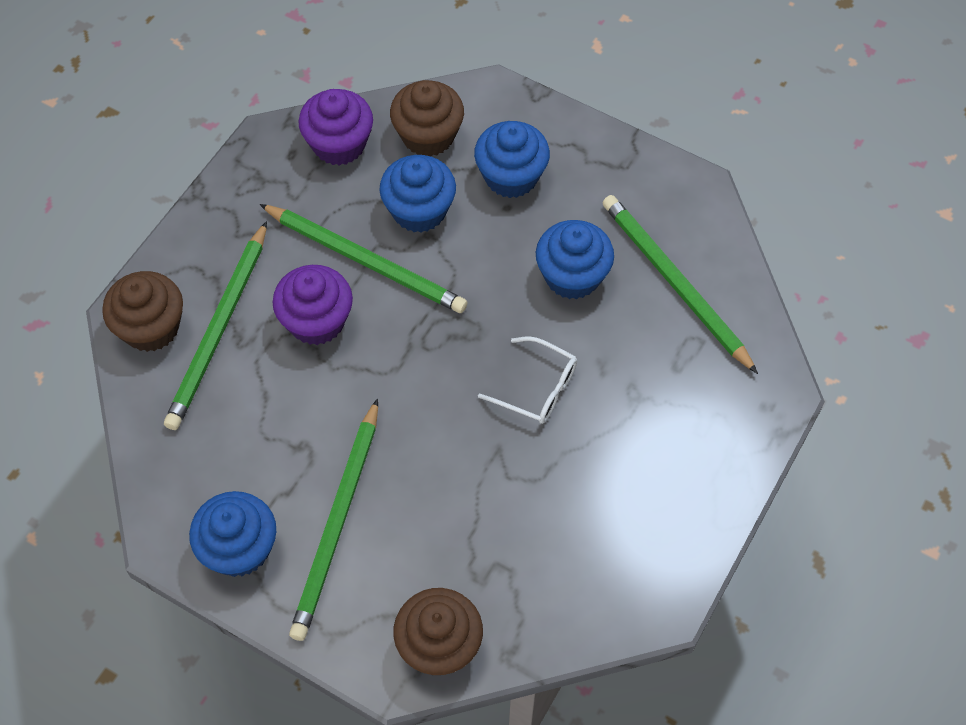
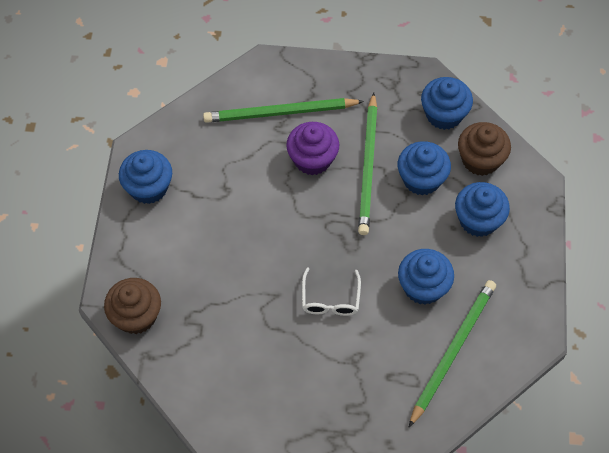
camera: 65 degrees right, 0 degrees up
(151, 327) = (263, 79): brown cupcake -> none
(337, 523) = (187, 229): green pencil -> none
(339, 144) = (444, 114): purple cupcake -> blue cupcake

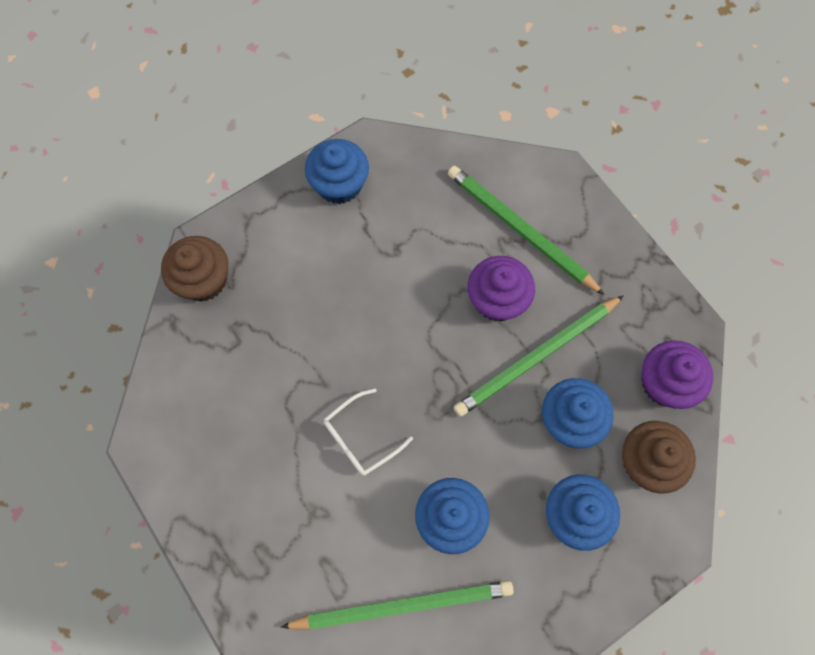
camera: 50 degrees right, 10 degrees up
(444, 114) = (665, 383): blue cupcake -> purple cupcake

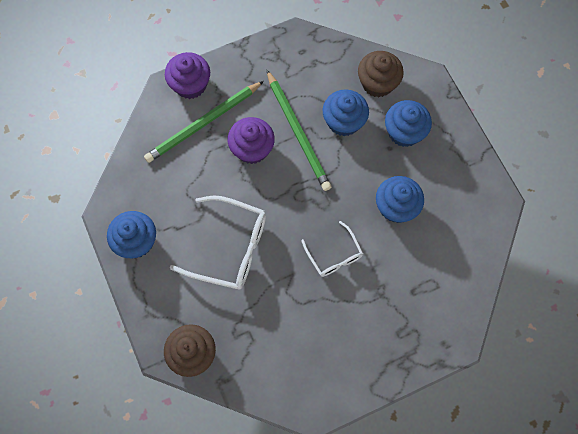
camera: 80 degrees left, 0 degrees up
(349, 297) = (229, 247): none -> white glasses
(403, 605) = (447, 245): green pencil -> none
(665, 383) = (329, 60): purple cupcake -> purple cupcake (190, 85)

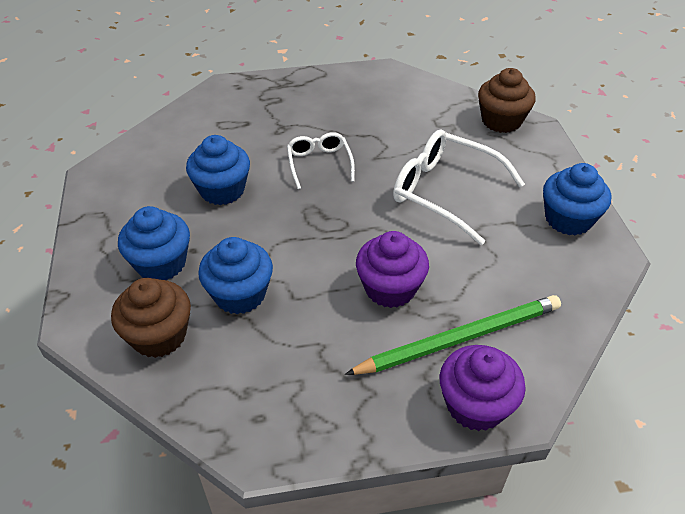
camera: 165 degrees left, 25 degrees down
(298, 132) = (314, 295): green pencil -> none

